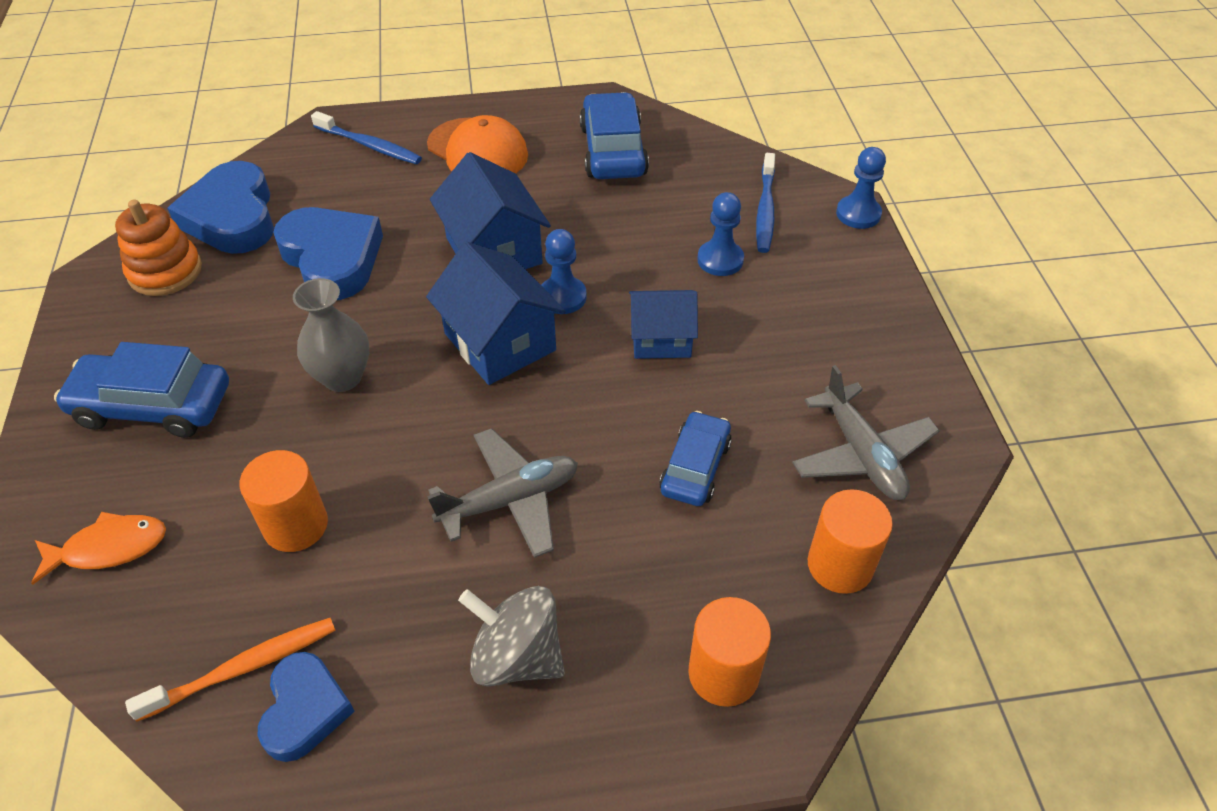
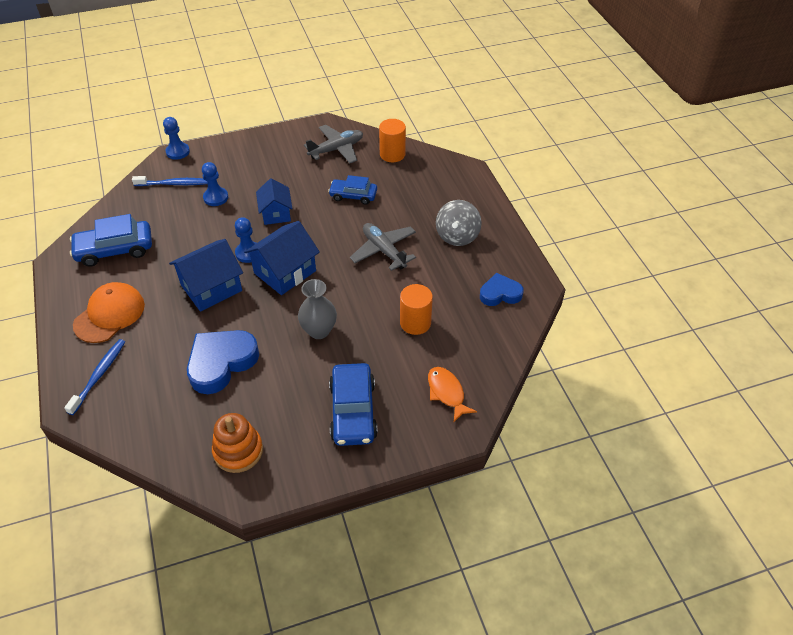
camera: 100 degrees left, 0 degrees up
(232, 217) = (179, 432): blue heart -> none
(243, 668) = (489, 319): orange toothbrush -> none
(723, 673) = (446, 181): orange cylinder -> none

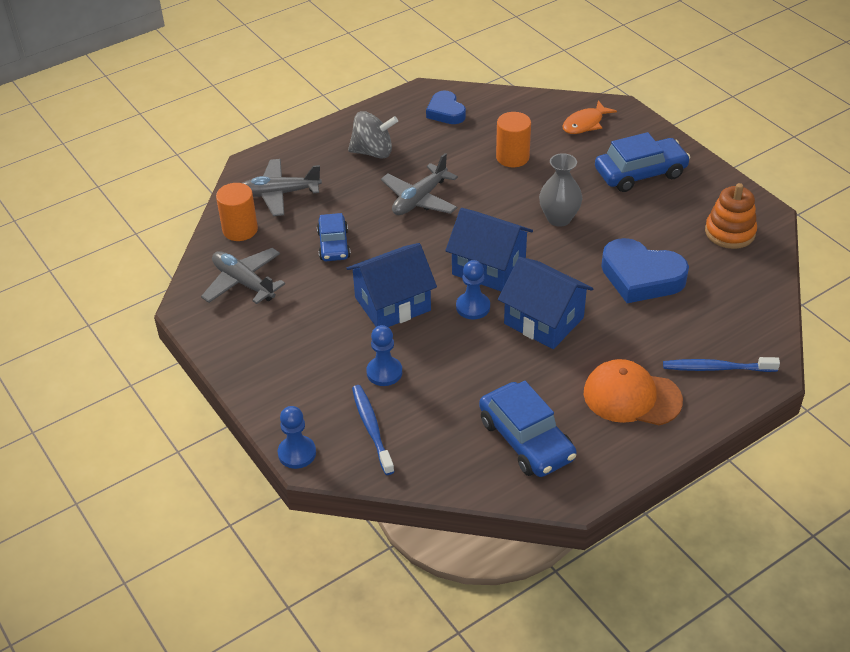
camera: 105 degrees left, 5 degrees down
(276, 213) = (392, 304): blue house -> blue house, size x1.52
(424, 178) = (279, 194): none -> grey plane

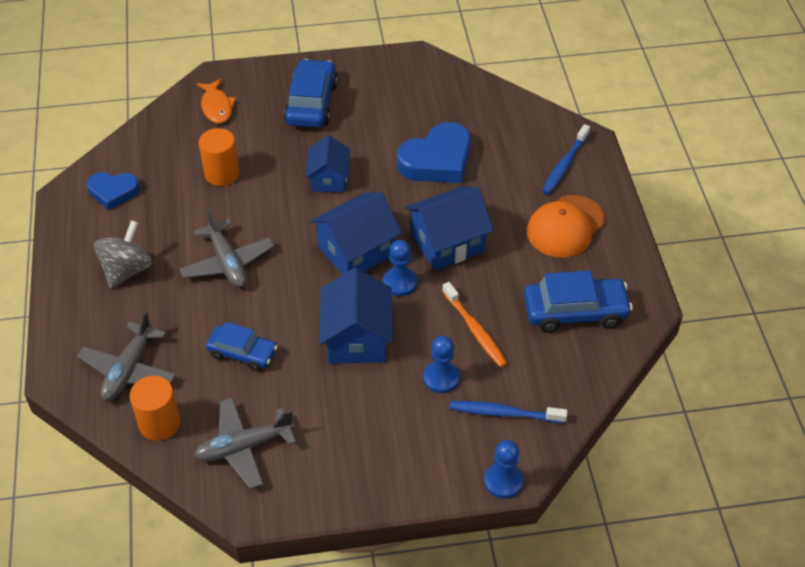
camera: 65 degrees left, 5 degrees up
(453, 375) = (475, 330): none -> orange toothbrush
(559, 218) = (329, 179): grey vase -> blue house
(730, 232) = (423, 87): orange stacking toy -> none

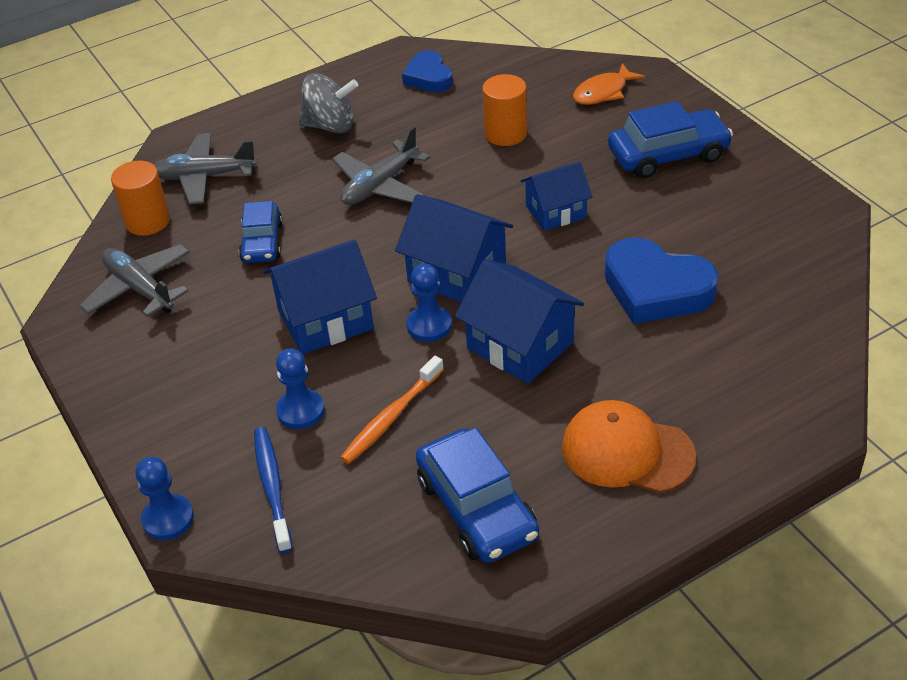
camera: 70 degrees right, 5 degrees down
(565, 165) = (746, 414): blue toothbrush -> none

